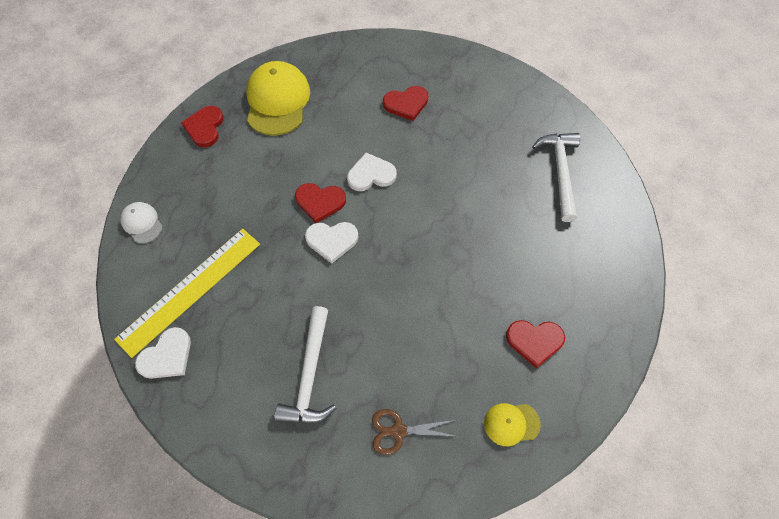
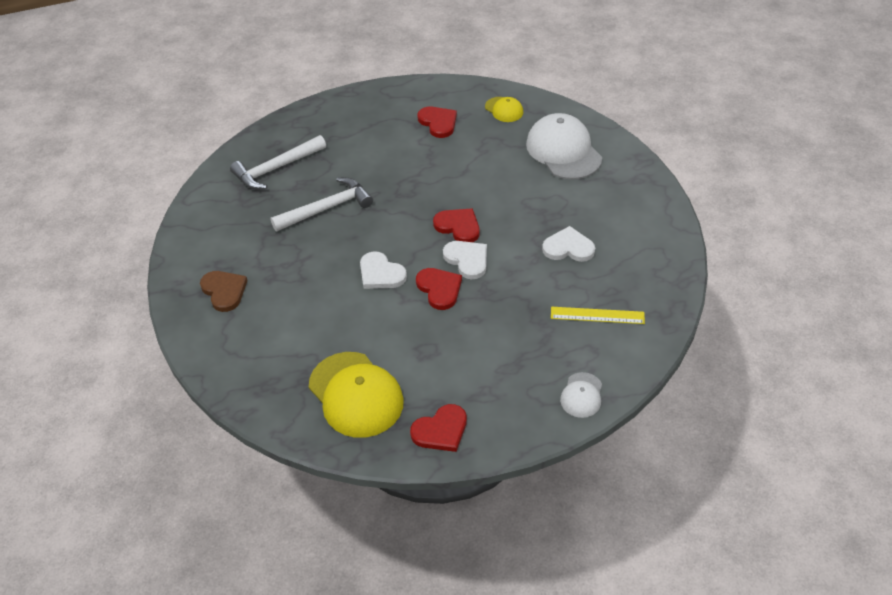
camera: 125 degrees left, 15 degrees down
(167, 356) = (655, 291): white heart -> white heart (568, 248)
(190, 290) = (597, 315): yellow ruler -> yellow ruler, size x0.56
(277, 101) = (356, 394): yellow cap -> yellow cap turned 90 degrees counterclockwise
(310, 375) = (578, 209): white hammer -> white hammer (327, 208)
(399, 431) = (563, 151): brown scissors -> white cap
(406, 104) = (277, 295): red heart -> red heart (458, 226)
(437, 78) = (224, 291): none -> brown heart

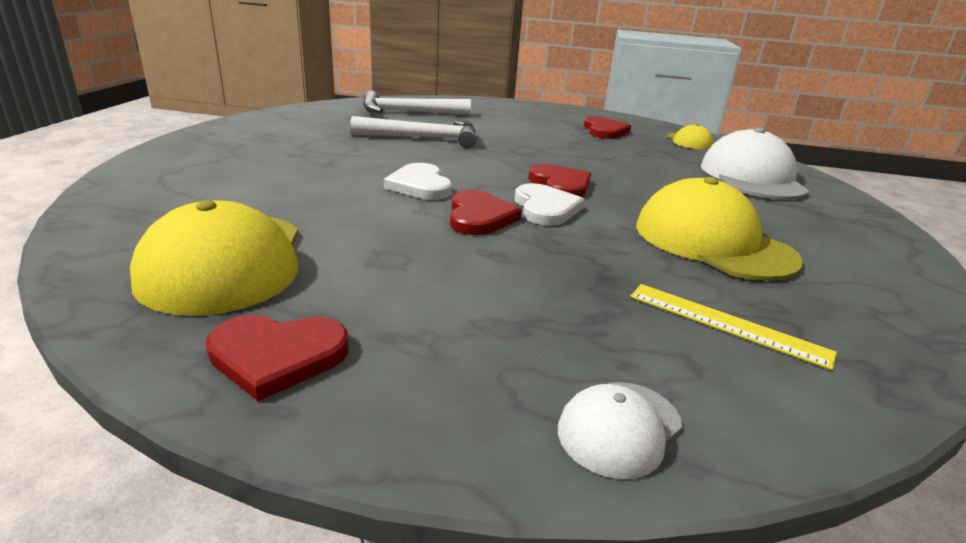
camera: 25 degrees right, 20 degrees down
(224, 291) = (238, 147): brown heart -> none
(568, 248) = (713, 242): white heart -> yellow cap

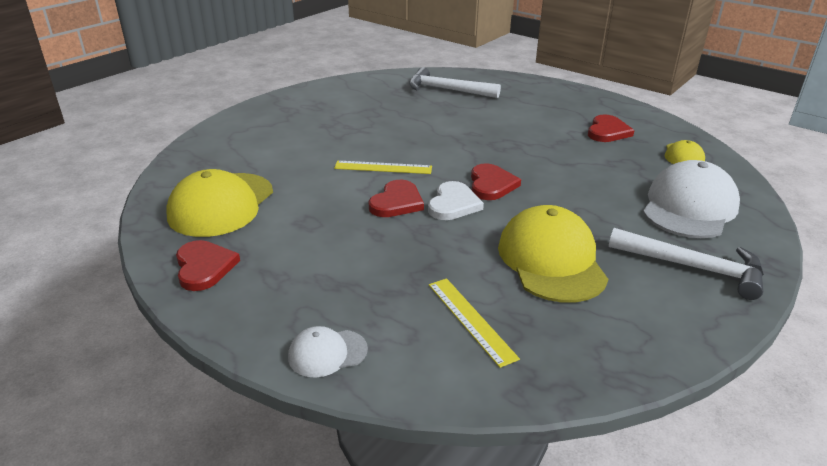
camera: 30 degrees right, 5 degrees up
(277, 356) = (204, 267): red heart -> red heart turned 135 degrees counterclockwise
(420, 185) = (383, 167): white heart -> yellow ruler
(423, 138) = (431, 121): white hammer -> white hammer (693, 267)

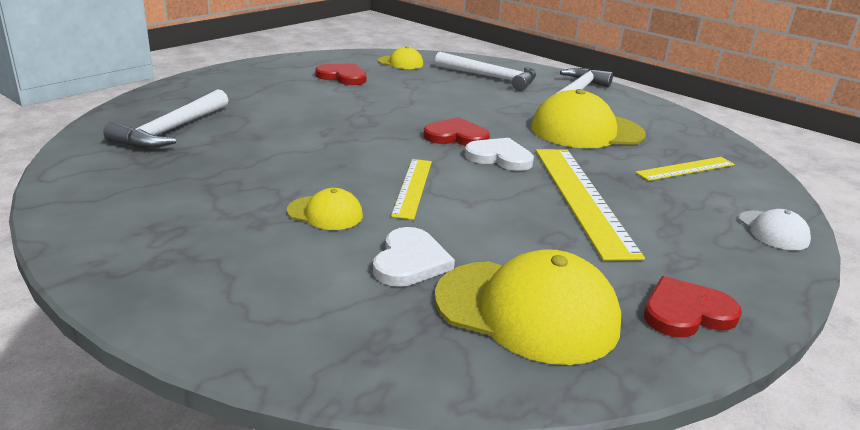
camera: 90 degrees left, 5 degrees down
(281, 168) = (410, 261): none -> white heart
(339, 141) = (325, 213): none -> yellow cap
(380, 240) = (582, 198): none -> yellow ruler
(397, 202) = (500, 185): red heart -> none
(689, 207) = (491, 77): white cap -> white hammer

